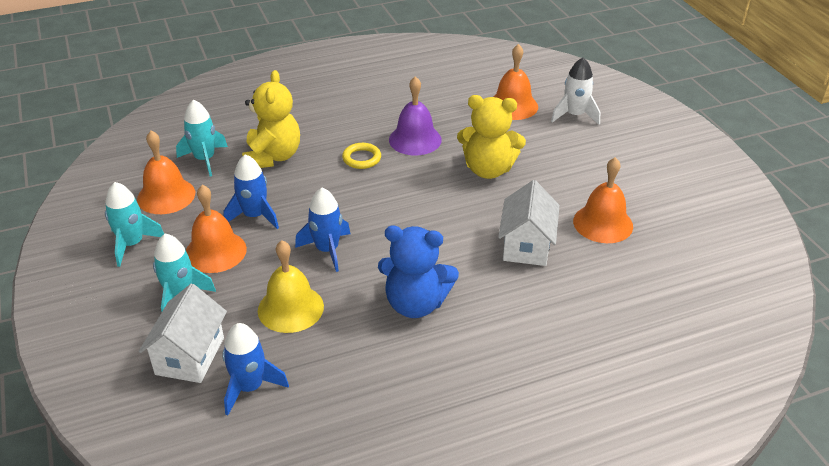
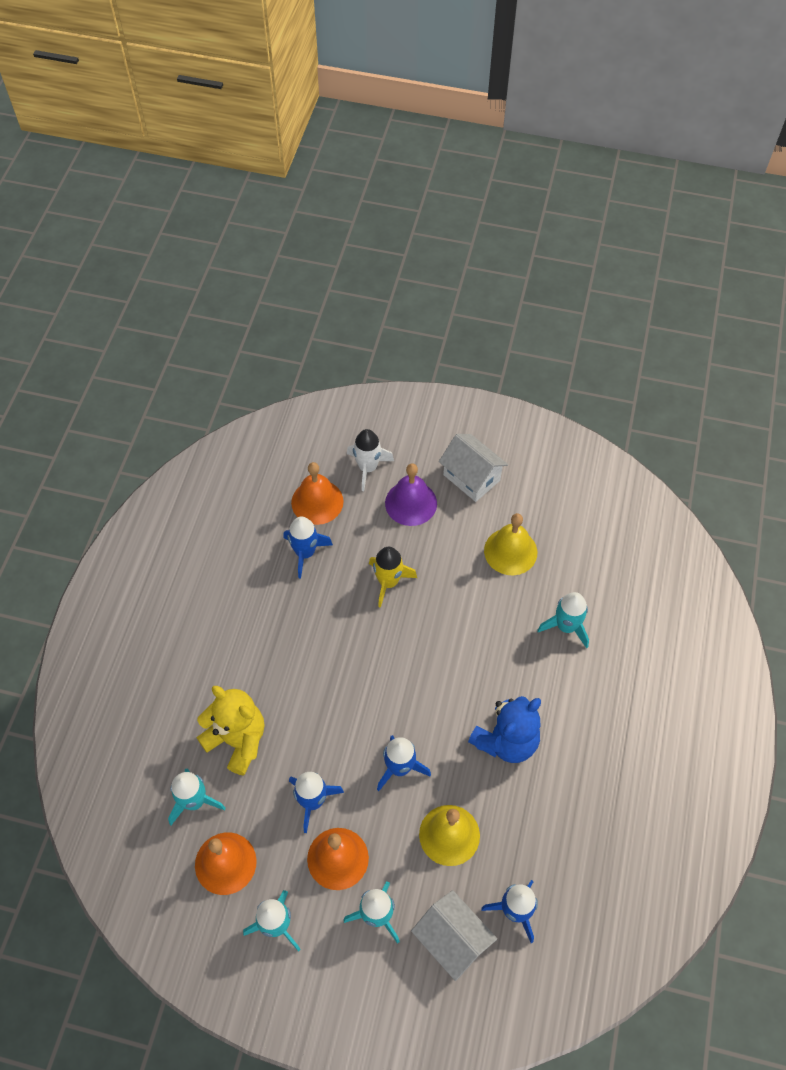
camera: 55 degrees left, 20 degrees up
(361, 158) = (298, 668): yellow ring -> none
(415, 139) = (304, 609): purple bell -> purple bell (411, 503)
(463, 119) = (305, 553): none -> blue rocket
(488, 169) = (388, 582): yellow teddy bear -> yellow rocket
(526, 245) = (497, 620): white house -> white house (471, 477)
(572, 292) = (566, 626): none -> turquoise rocket
(603, 223) = (510, 551): orange bell -> yellow bell

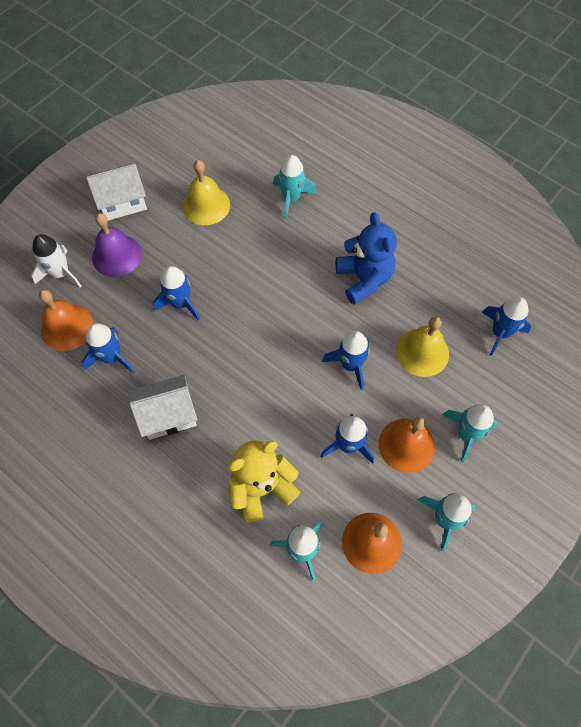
camera: 65 degrees left, 5 degrees up
(388, 582) = (180, 303): yellow rocket -> blue rocket
(452, 940) = (506, 386): white house -> white house (168, 415)

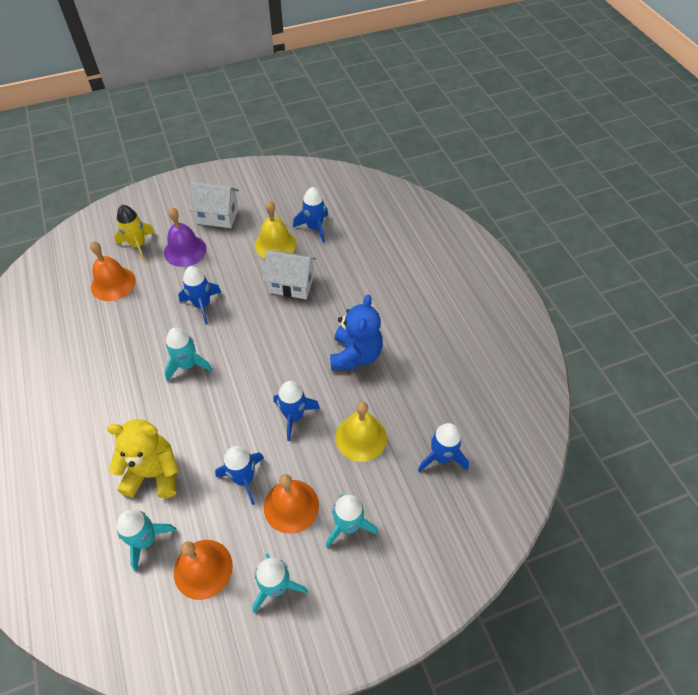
camera: 30 degrees right, 10 degrees down
(60, 273) = (138, 245): white rocket -> yellow rocket
(111, 357) = (125, 319): blue rocket -> blue rocket (314, 228)
(168, 415) = (131, 381): white house -> white house (291, 284)
(291, 198) = (344, 267): turquoise rocket -> turquoise rocket (188, 365)

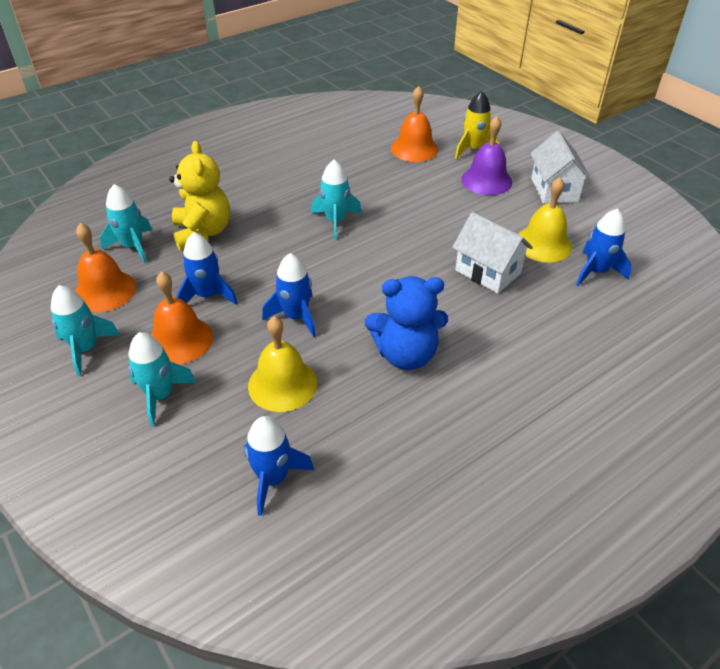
camera: 75 degrees right, 10 degrees down
(202, 305) = (418, 211): blue rocket -> none
(291, 284) = (488, 272): white house -> white house turned 45 degrees counterclockwise

